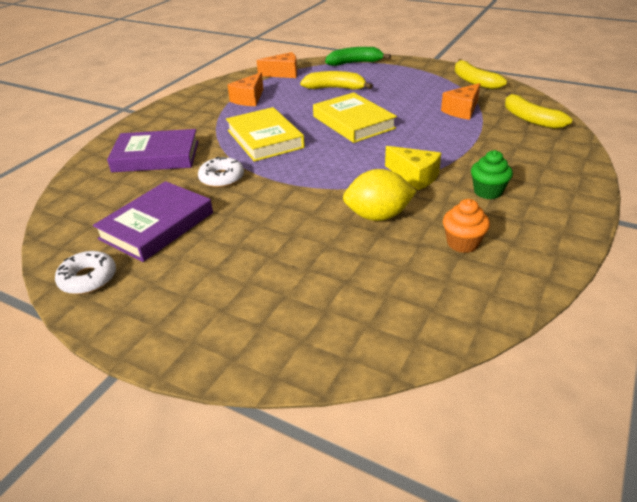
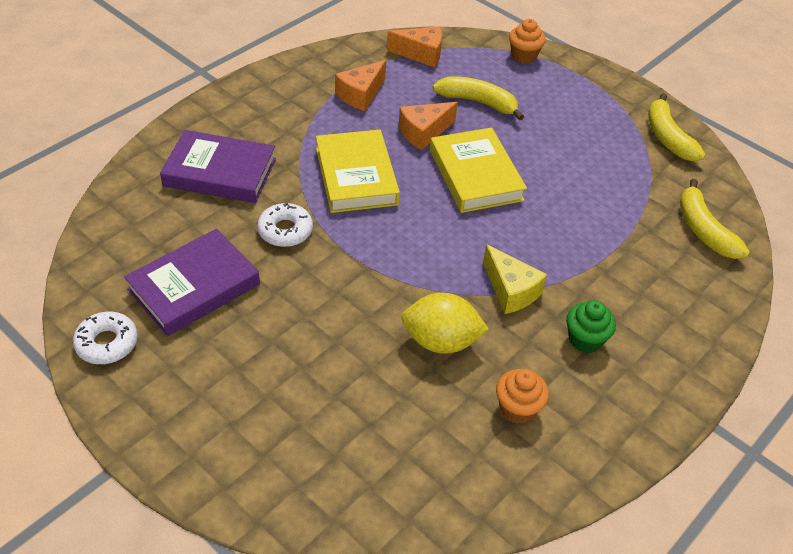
camera: 10 degrees right, 10 degrees up
(354, 63) = (524, 56): green banana -> orange cupcake
(462, 110) = (623, 190): orange cheese -> orange cheese (423, 132)

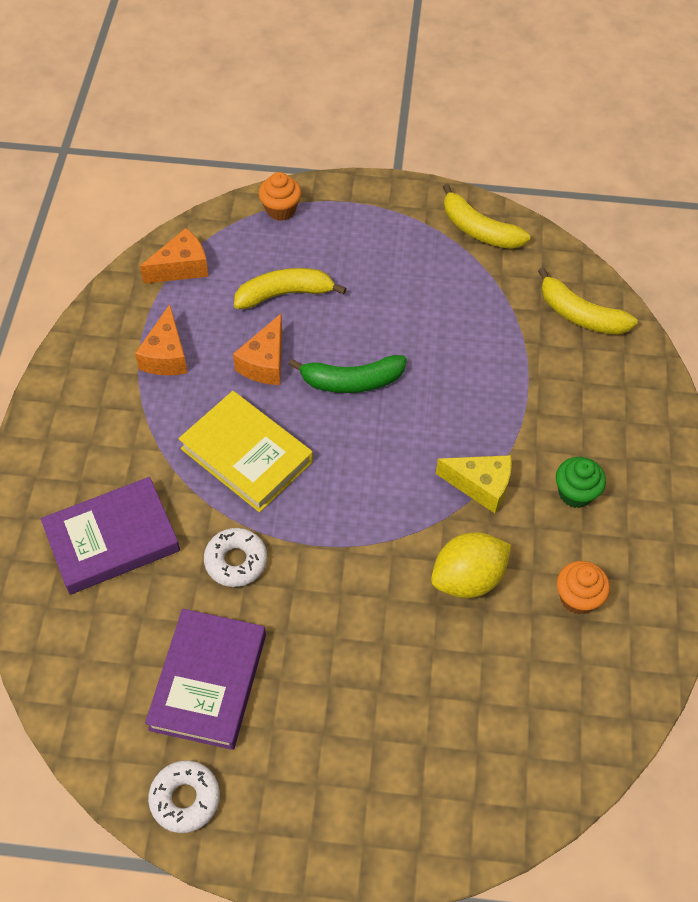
camera: 35 degrees left, 10 degrees up
(475, 175) = (352, 381): yellow book -> green banana

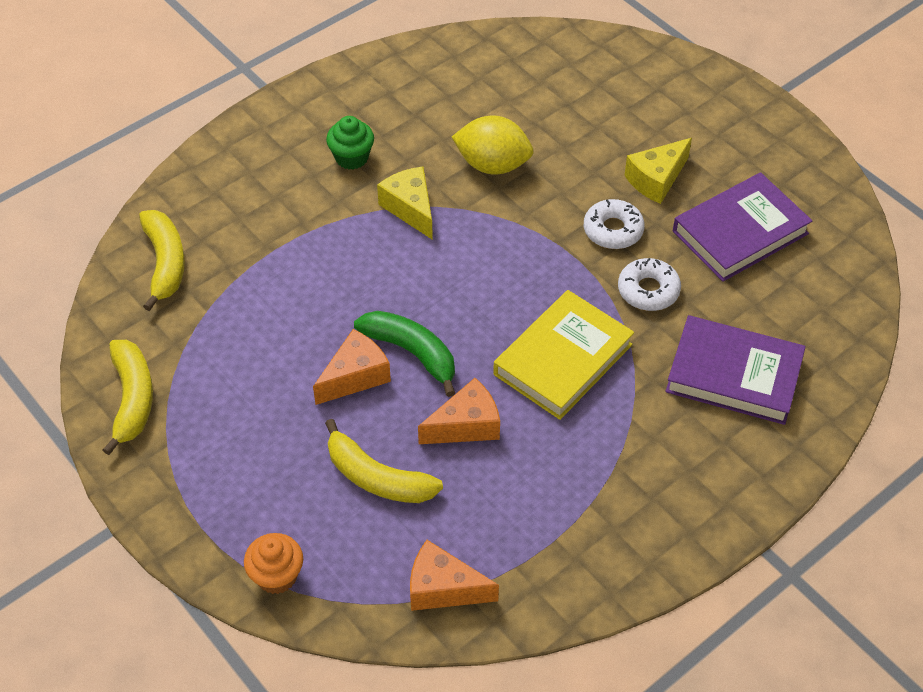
camera: 135 degrees left, 5 degrees down
(166, 355) = (547, 502): orange cheese -> orange cheese (355, 376)
(185, 799) = (813, 183): white donut -> white donut (613, 230)
(246, 455) = (563, 359): yellow book -> yellow book turned 45 degrees clockwise
(325, 679) = (656, 179): none -> yellow cheese
(577, 598) = (435, 107): orange cupcake -> none

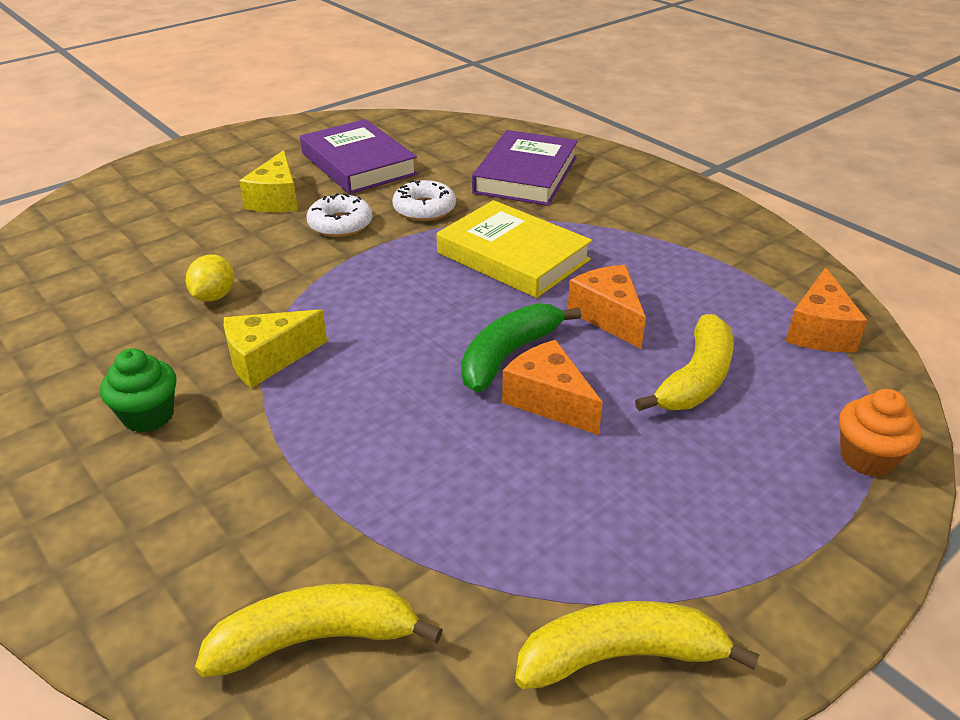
camera: 90 degrees left, 15 degrees down
(492, 165) = (214, 296): yellow lemon -> yellow lemon, size x0.61
(656, 179) = (276, 199): yellow cheese -> yellow cheese turned 45 degrees clockwise

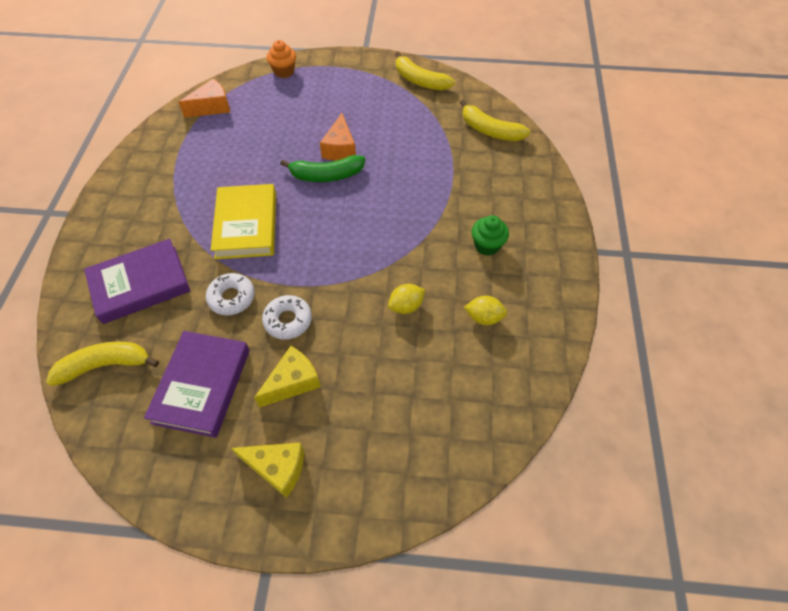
camera: 135 degrees left, 20 degrees up
(92, 338) = (484, 317): none -> yellow lemon
(267, 359) = (417, 242): yellow cheese -> yellow cheese (277, 468)
(608, 316) = (265, 165): orange cheese -> none
(696, 379) = (282, 122): yellow banana -> yellow banana (105, 365)

